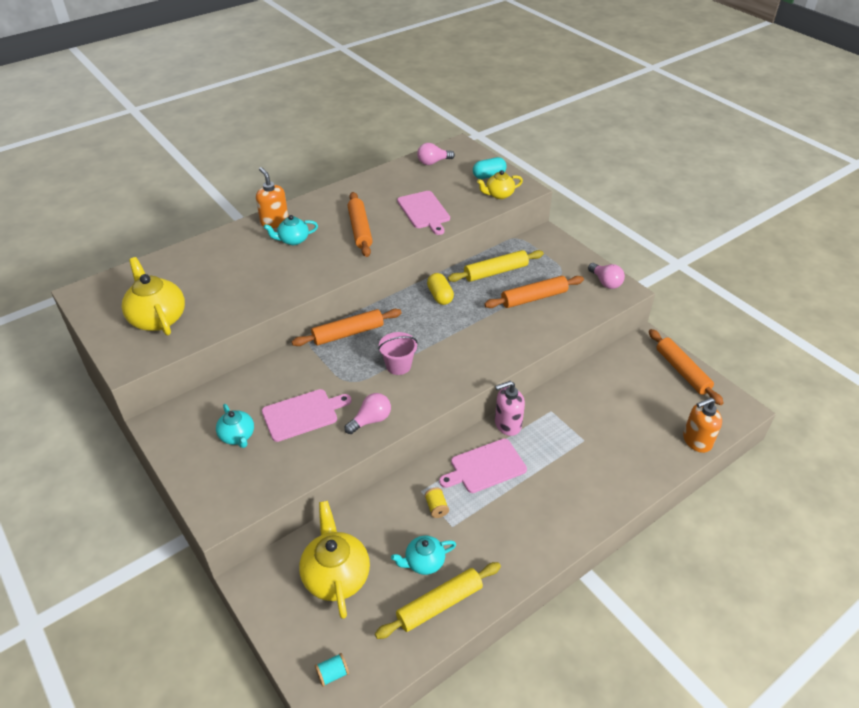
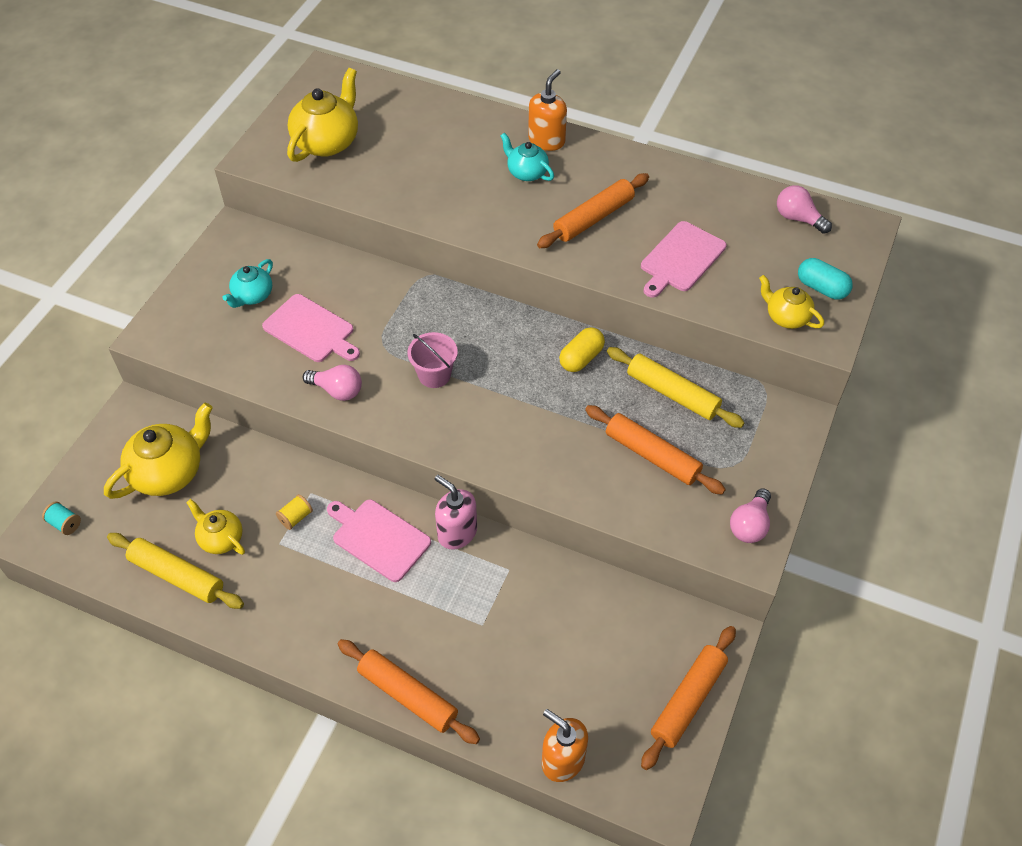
camera: 60 degrees right, 10 degrees up
(348, 333) = (455, 305): orange rolling pin -> orange rolling pin (408, 695)
(424, 562) = (221, 538): turquoise teapot -> yellow teapot

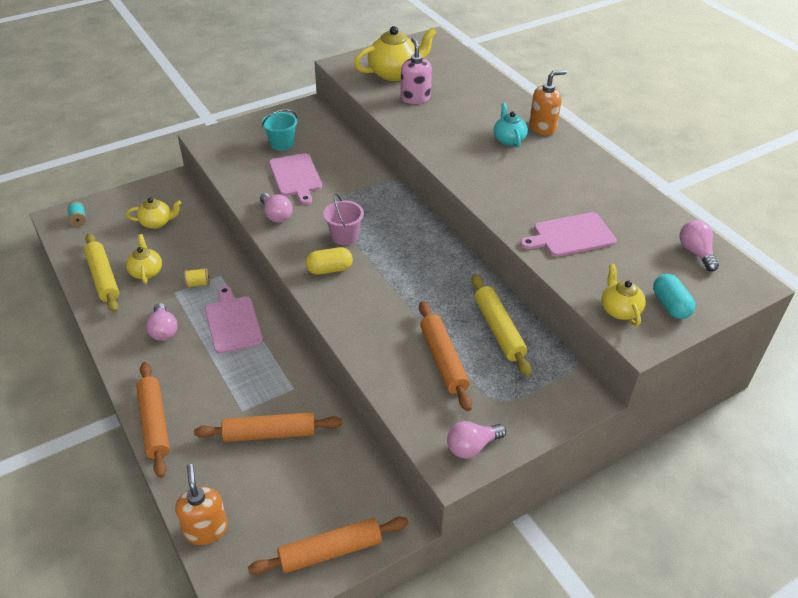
camera: 35 degrees right, 10 degrees down
(169, 472) = (157, 222): yellow teapot -> yellow teapot, size x0.59
(252, 296) = (282, 144): turquoise teapot -> turquoise bucket
(313, 593) = (163, 330): none -> pink light bulb
(457, 532) = (283, 347): pink soap dispenser -> pink soap dispenser (415, 98)
(581, 358) = (453, 275): yellow capsule -> yellow capsule (329, 269)
(593, 218) = (529, 184): orange rolling pin -> orange rolling pin (270, 433)

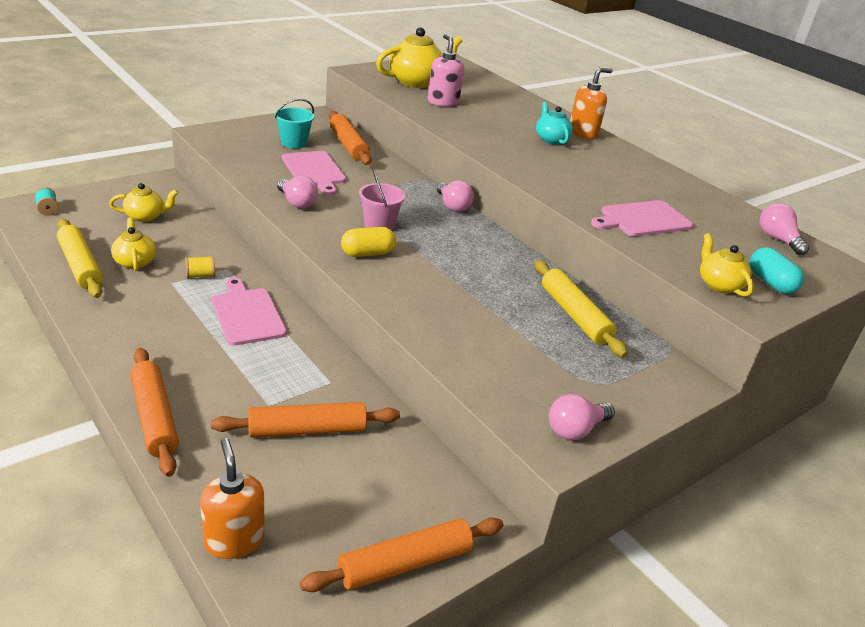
camera: 10 degrees left, 10 degrees down
(163, 330) = (160, 320): pink light bulb -> pink light bulb (452, 206)
(443, 360) = (519, 342): orange rolling pin -> orange rolling pin (348, 145)

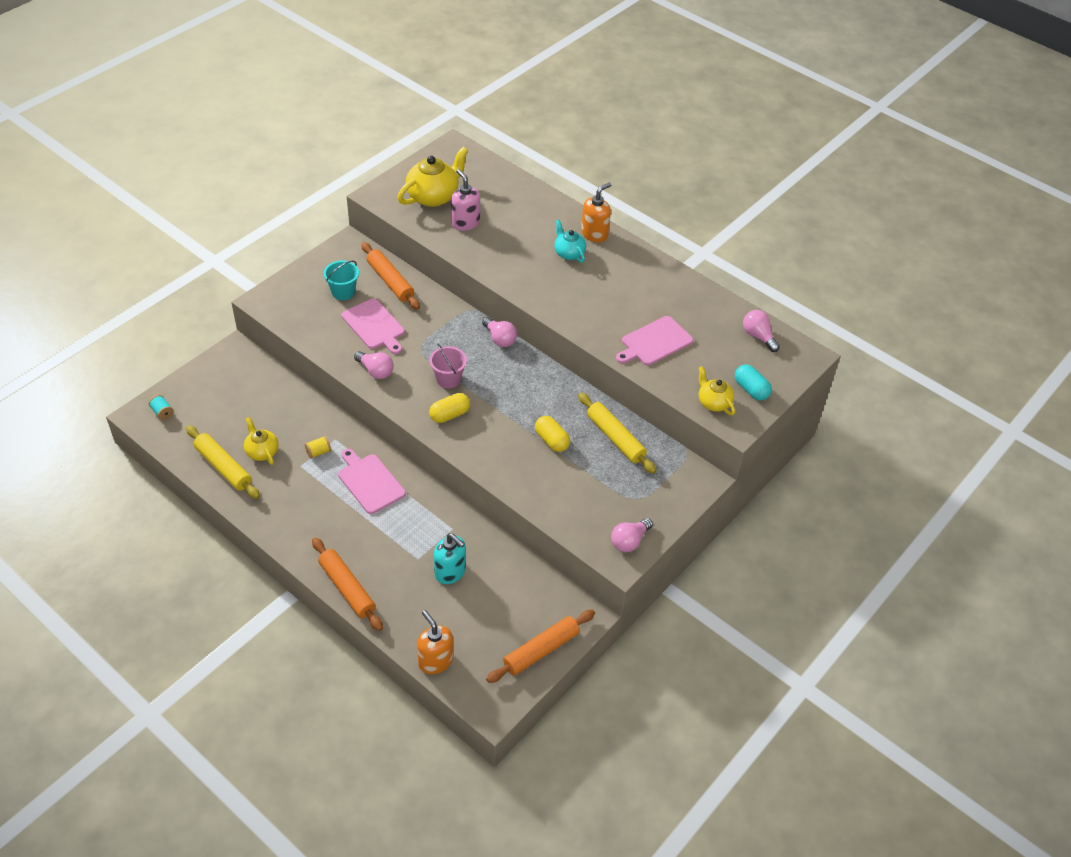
camera: 10 degrees left, 15 degrees up
(146, 216) = (244, 398): yellow teapot -> none
(307, 430) = (450, 572): orange rolling pin -> turquoise soap dispenser
(489, 301) = (551, 440): none -> yellow capsule

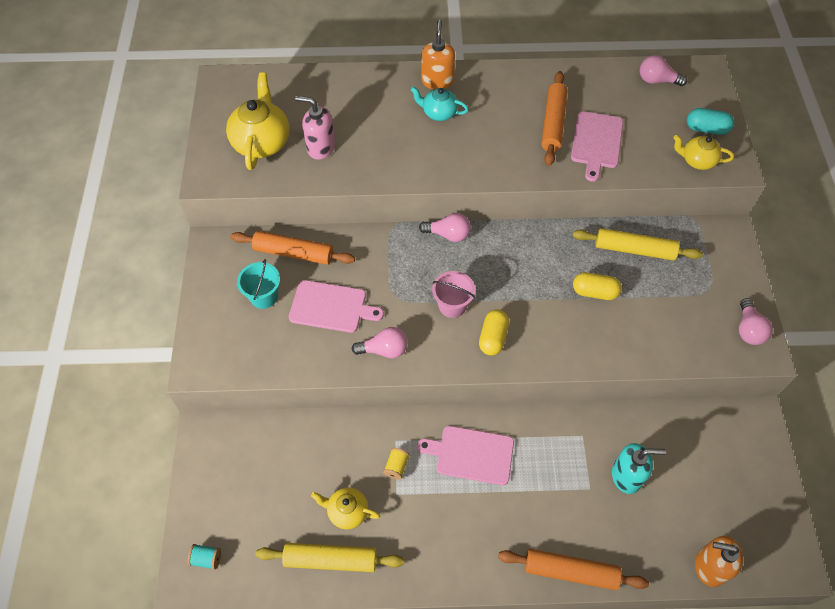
camera: 40 degrees left, 10 degrees up
(541, 650) = (764, 478): orange rolling pin -> orange rolling pin (553, 123)

